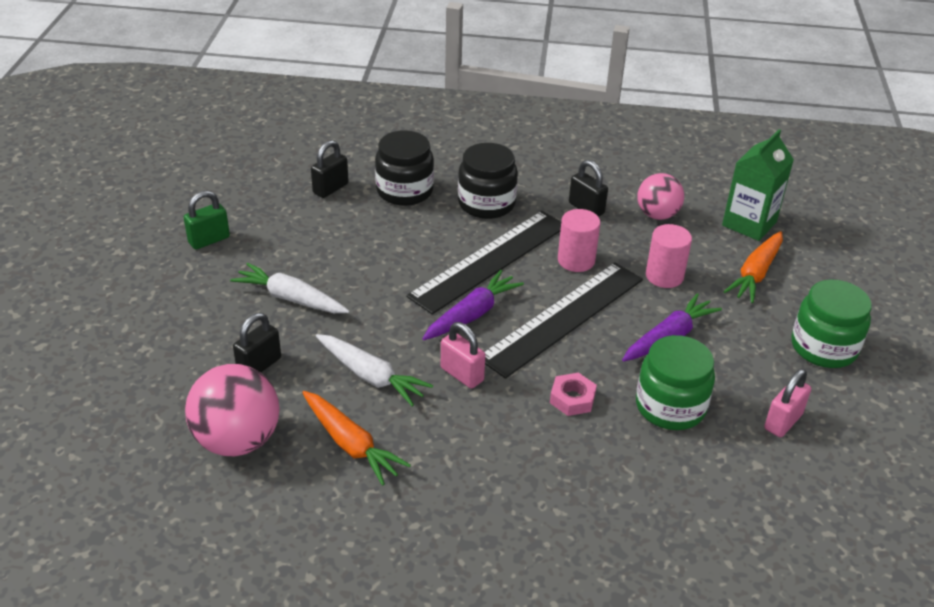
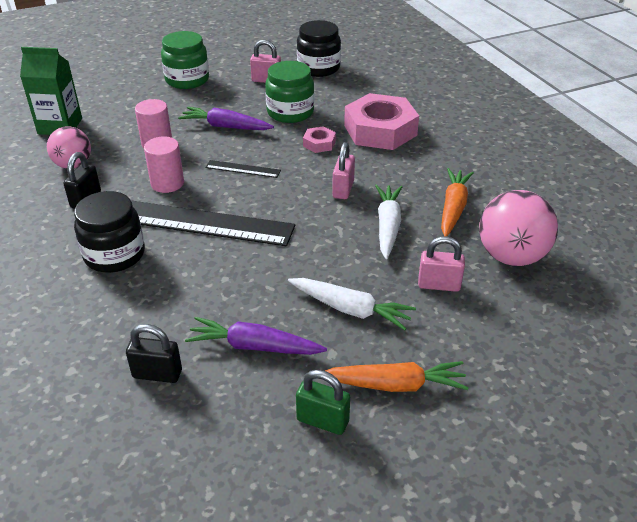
camera: 120 degrees left, 0 degrees up
(259, 365) = (439, 285): black padlock -> pink padlock
(291, 299) = (350, 309): white carrot -> white carrot turned 60 degrees counterclockwise
(404, 191) = (126, 315): black jar -> black jar (318, 68)
(472, 314) = (277, 207): purple carrot -> purple carrot (254, 346)
(563, 318) = (243, 169): black ruler -> black ruler, size x0.45
(563, 471) = (380, 130): none -> pink nut
(756, 273) = (125, 112): orange carrot -> orange carrot (394, 385)

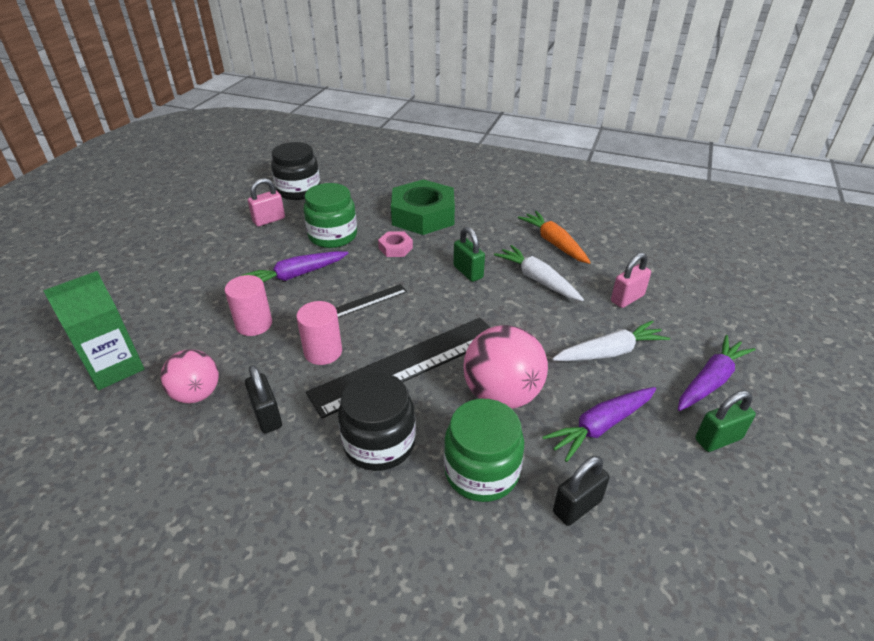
camera: 45 degrees left, 0 degrees up
(187, 80) = (190, 254): green jar -> green jar (481, 471)
(343, 189) = (468, 272): pink padlock -> green padlock
(380, 130) = (423, 215): pink nut -> green nut
(394, 385) = (710, 381): orange carrot -> purple carrot
(511, 256) = (631, 254): pink ball -> pink ball (502, 394)

